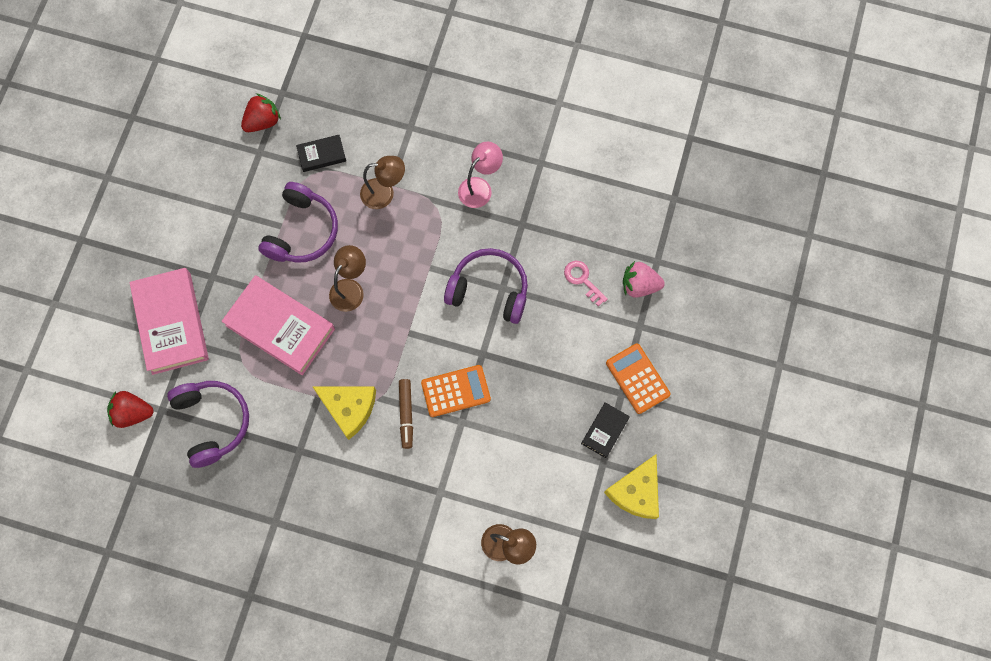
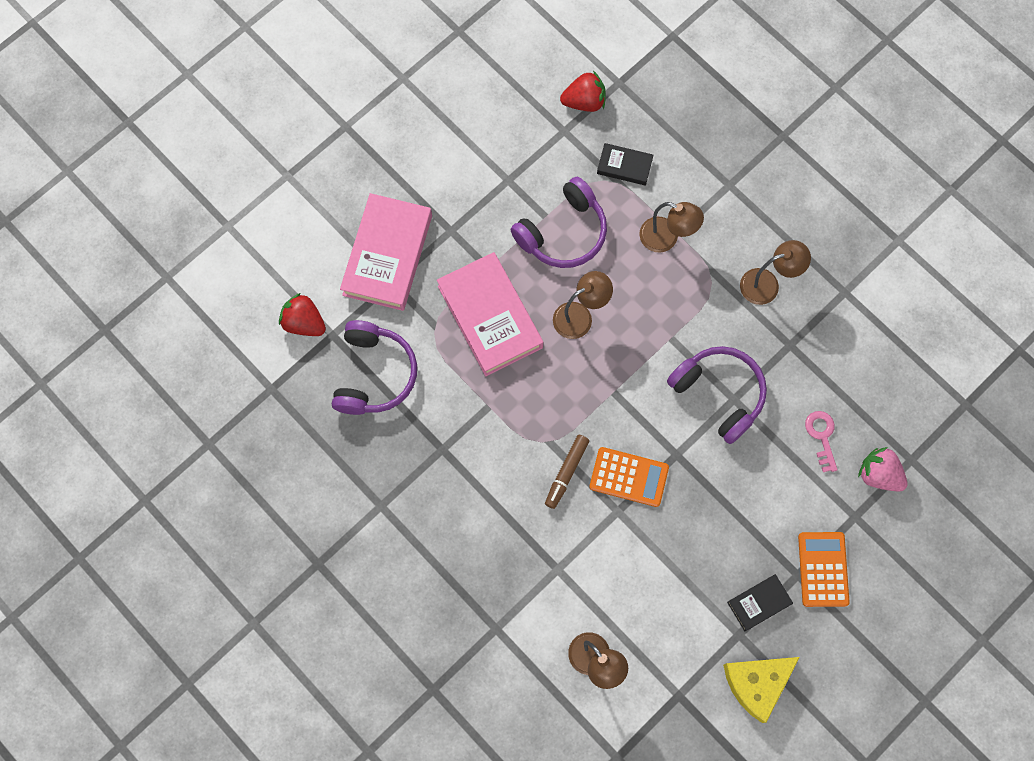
camera: 30 degrees right, 0 degrees up
(349, 408) = (513, 434): yellow cheese -> none
(480, 187) = (767, 284): pink lamp -> brown lamp

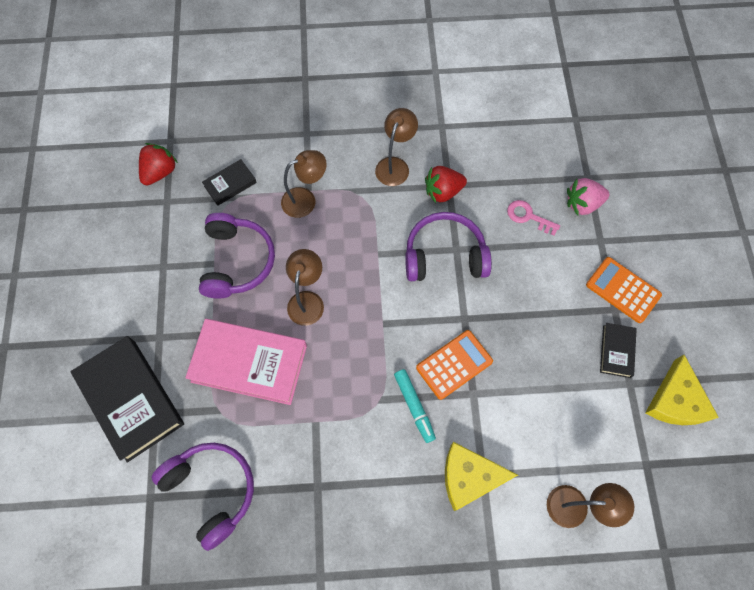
camera: 50 degrees left, 5 degrees down
(304, 323) = (119, 512): red strawberry -> red strawberry (443, 191)
(387, 255) = (131, 399): pink book -> black book
(547, 559) = (469, 477): none -> yellow cheese
(566, 472) = (414, 406): brown marker -> turquoise marker

